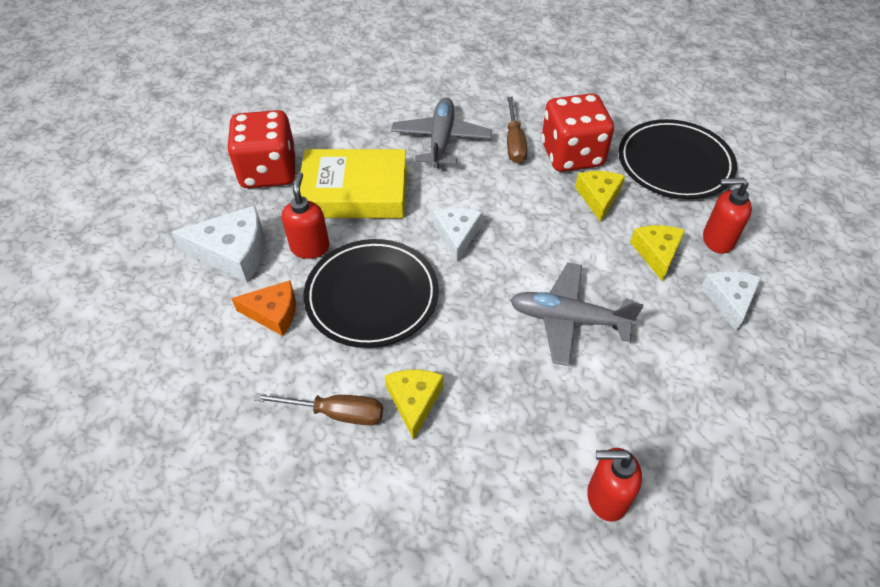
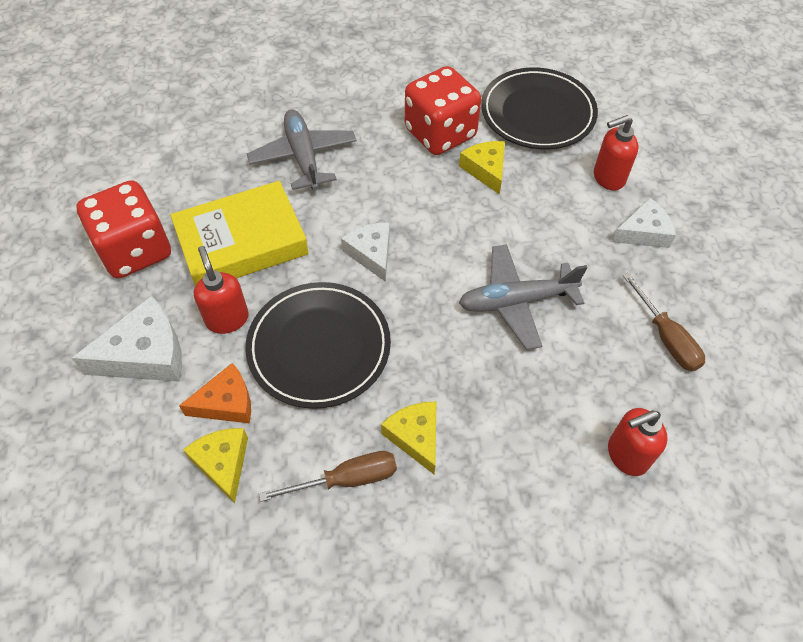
camera: 25 degrees left, 5 degrees up
(514, 142) = (378, 137): brown screwdriver -> brown screwdriver (666, 337)
(656, 253) = (563, 208): yellow cheese -> yellow cheese (223, 463)
(729, 300) = (643, 232): white cheese -> white cheese turned 90 degrees clockwise

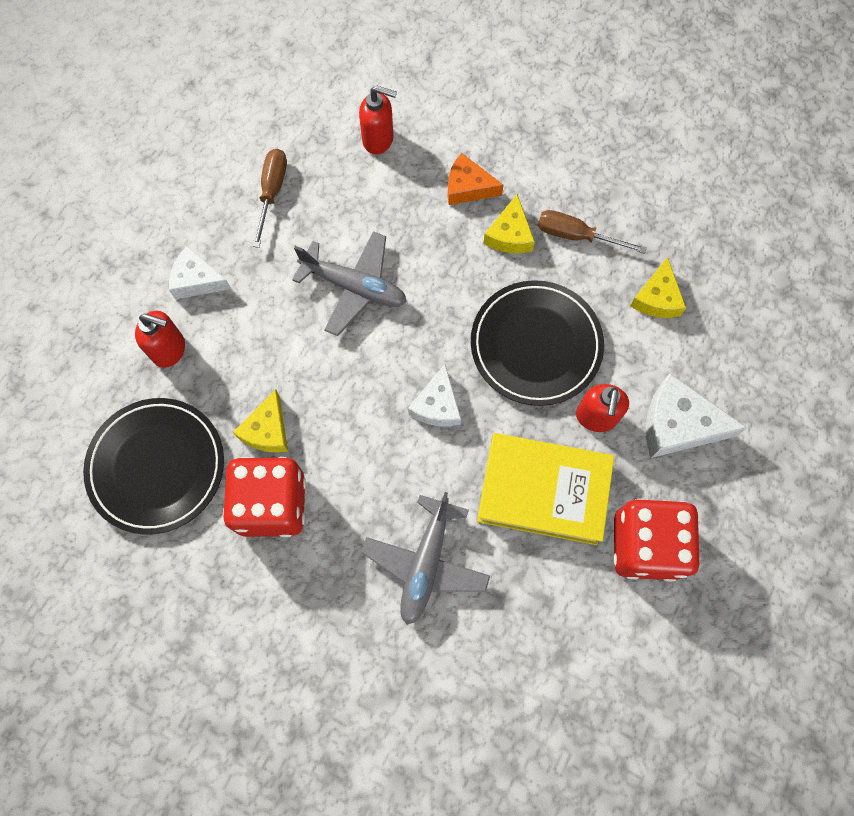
camera: 145 degrees left, 15 degrees up
(226, 403) = (632, 342): orange cheese -> orange cheese (468, 187)

